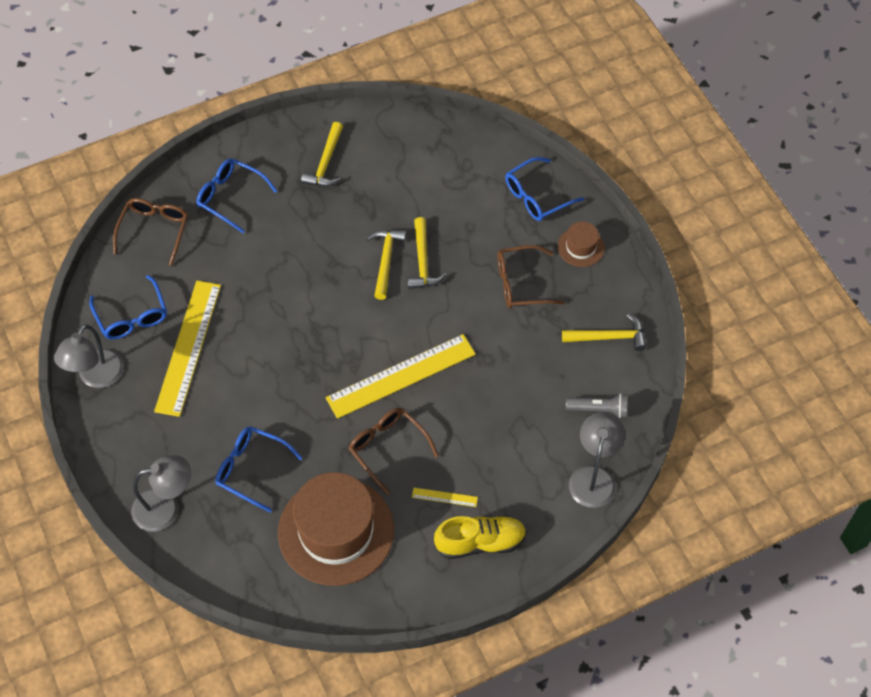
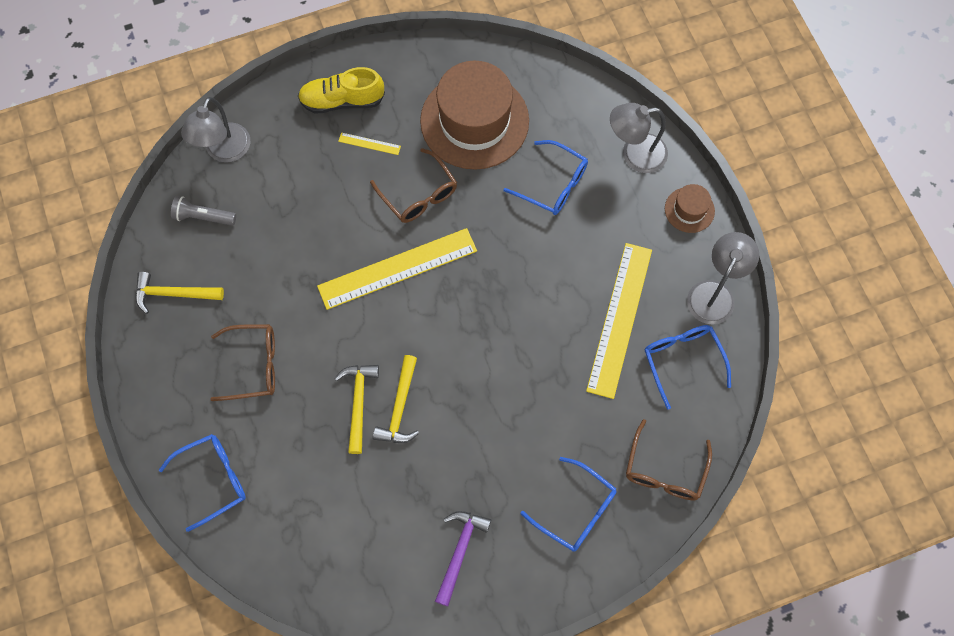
camera: 175 degrees left, 10 degrees up
(325, 163) = (460, 551): yellow hammer -> purple hammer
(581, 247) = (177, 406): brown hat -> brown hat (689, 210)

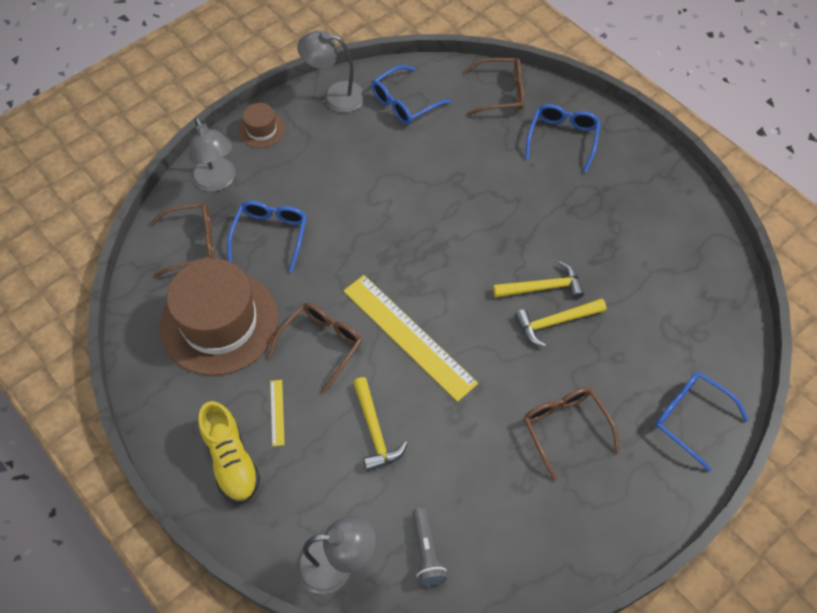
camera: 110 degrees left, 10 degrees down
(173, 294) = (528, 543): yellow hammer -> yellow hammer (375, 431)
(460, 551) = (638, 204): purple hammer -> none
(568, 118) = (192, 243): none -> brown glasses
(619, 319) = (386, 152): yellow ruler -> none

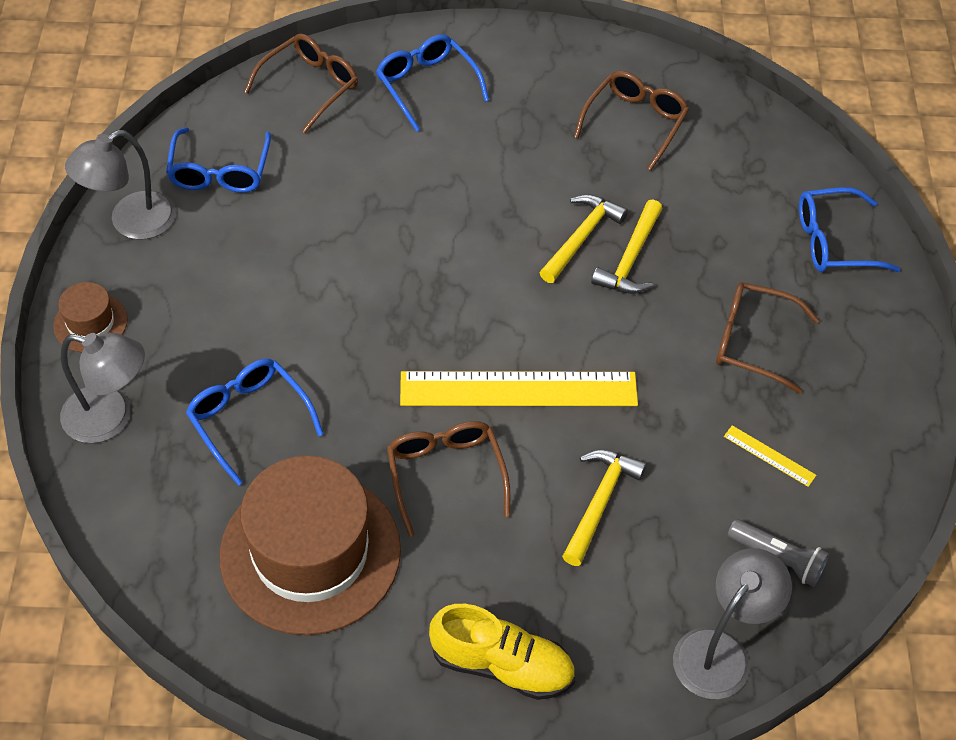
camera: 50 degrees left, 5 degrees down
(192, 243) = (170, 504): brown glasses -> brown glasses (635, 123)
(277, 412) = (487, 577): yellow ruler -> yellow ruler (769, 455)
(375, 431) = (599, 502): yellow hammer -> yellow hammer turned 90 degrees counterclockwise

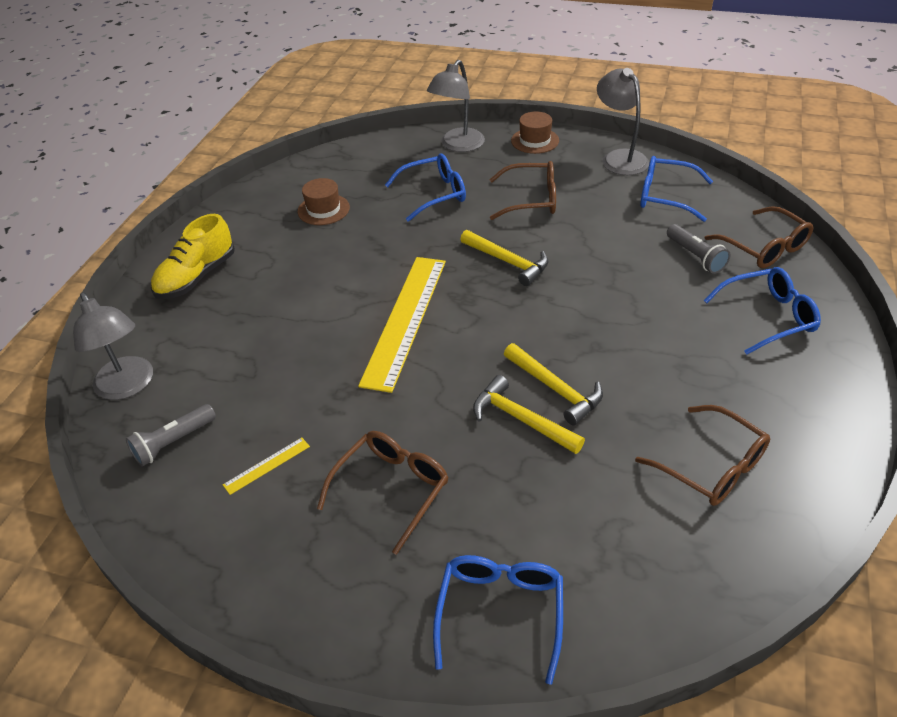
camera: 110 degrees right, 10 degrees down
(310, 552) = (323, 209): brown hat -> brown hat, size x0.45
(338, 141) = (695, 256): none -> grey flashlight
(445, 475) = (349, 272): brown glasses -> brown glasses (531, 199)
(599, 502) = (284, 346): yellow hammer -> yellow hammer (508, 262)

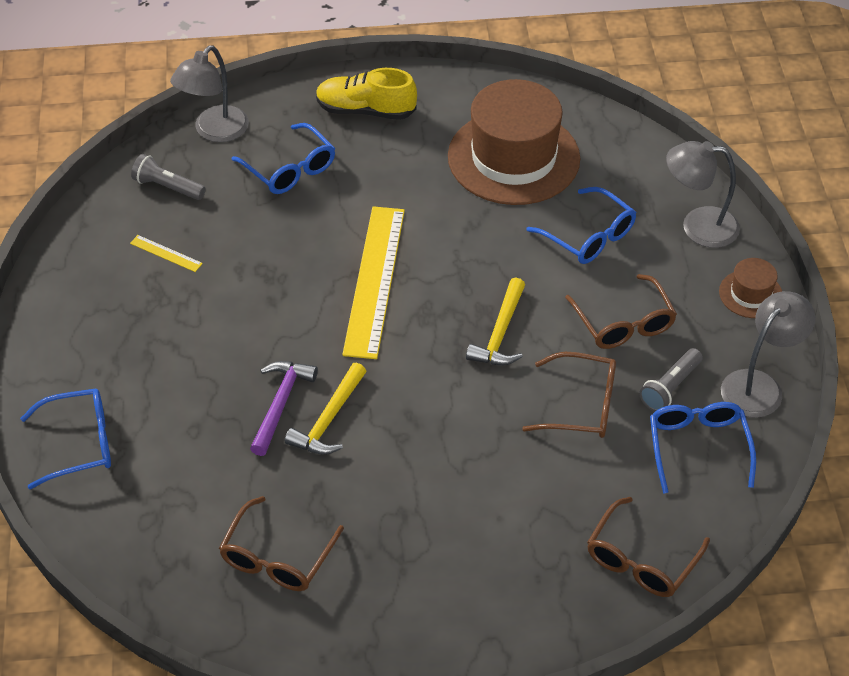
camera: 65 degrees right, 5 degrees up
(323, 209) = (513, 157): brown hat -> brown hat, size x2.24
(392, 489) = (170, 340): brown glasses -> brown glasses (581, 405)
(405, 320) = (374, 280): yellow ruler -> yellow ruler turned 75 degrees counterclockwise
(521, 419) = (280, 404): yellow hammer -> purple hammer
(695, 256) = (590, 496): grey flashlight -> grey flashlight (670, 387)
(768, 317) = (513, 578): blue glasses -> blue glasses (290, 169)

